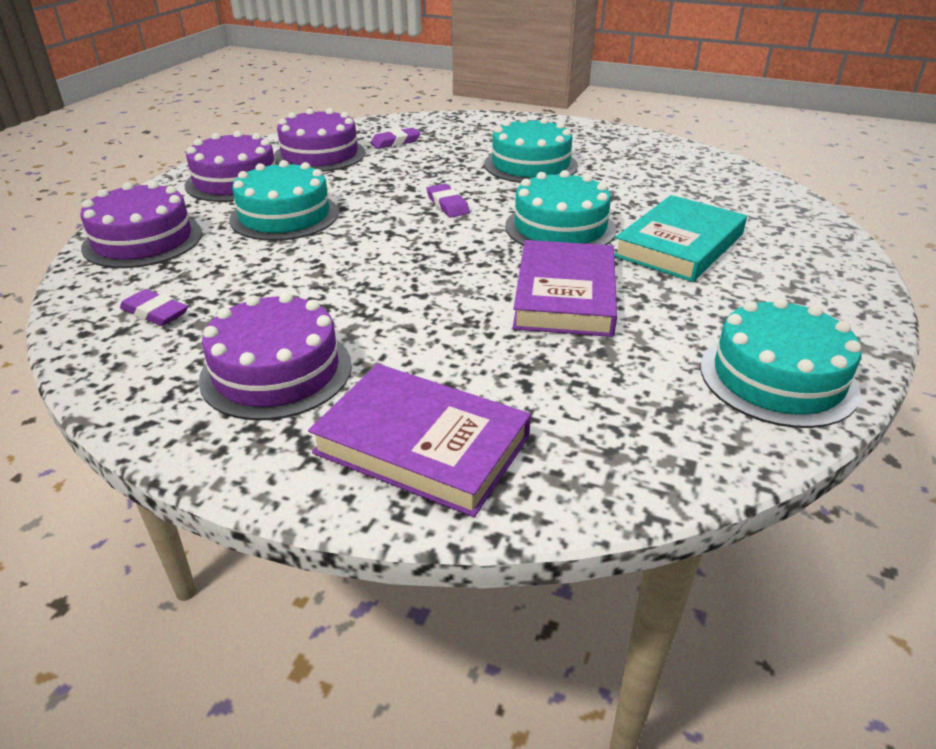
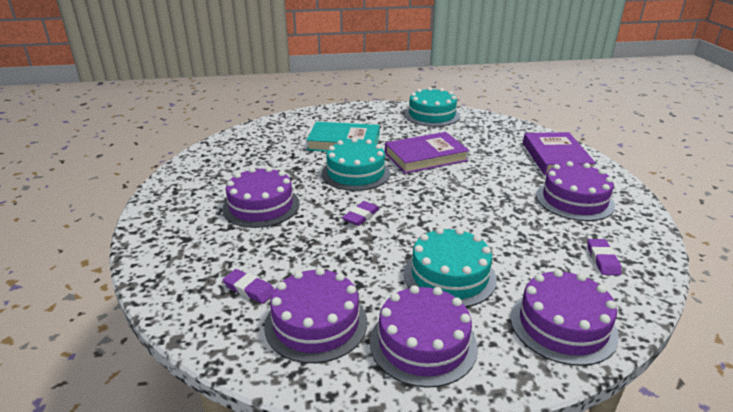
camera: 120 degrees left, 5 degrees down
(530, 165) = (261, 206): turquoise cake -> purple cake

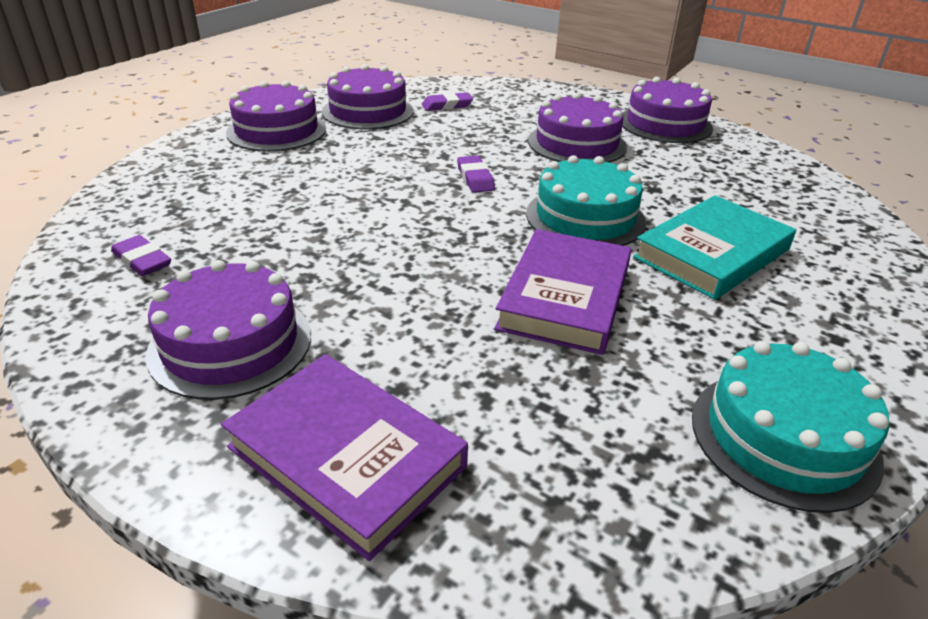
camera: 130 degrees right, 5 degrees up
(449, 276) = (308, 172): turquoise cake -> none
(563, 325) = (165, 182): purple cake -> purple cake (665, 124)

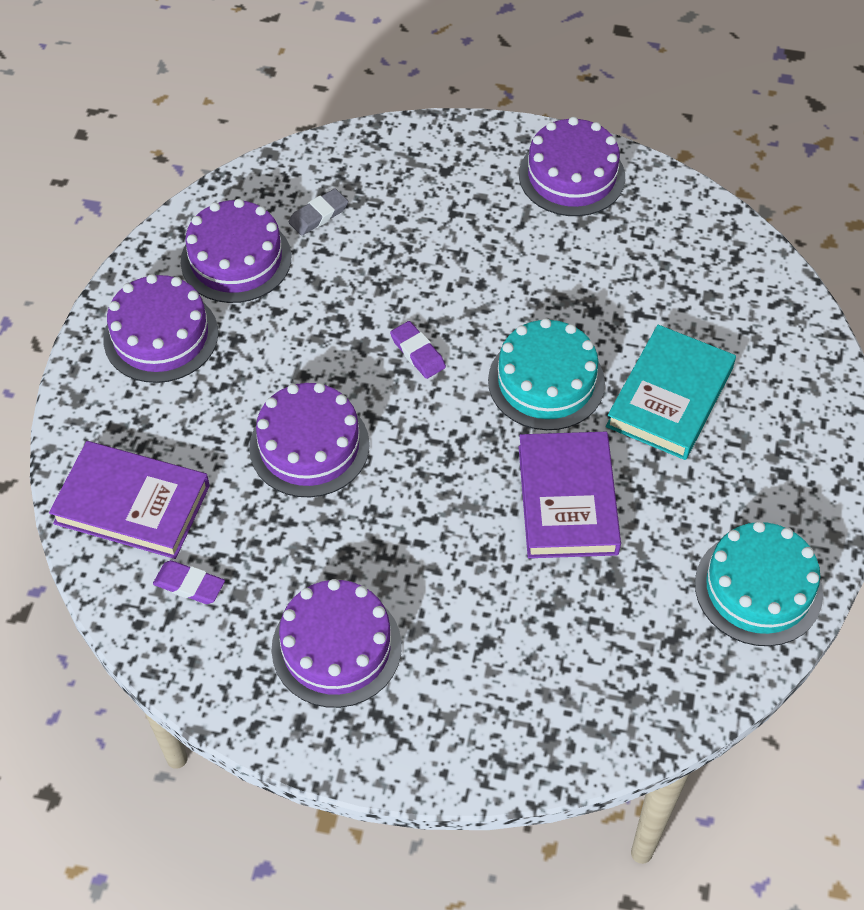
camera: 20 degrees left, 20 degrees up
(346, 457) = (484, 712): purple book -> purple book (132, 504)
(447, 105) = (318, 215): purple eraser -> grey eraser
(577, 143) = (493, 250): purple cake -> purple cake (309, 446)

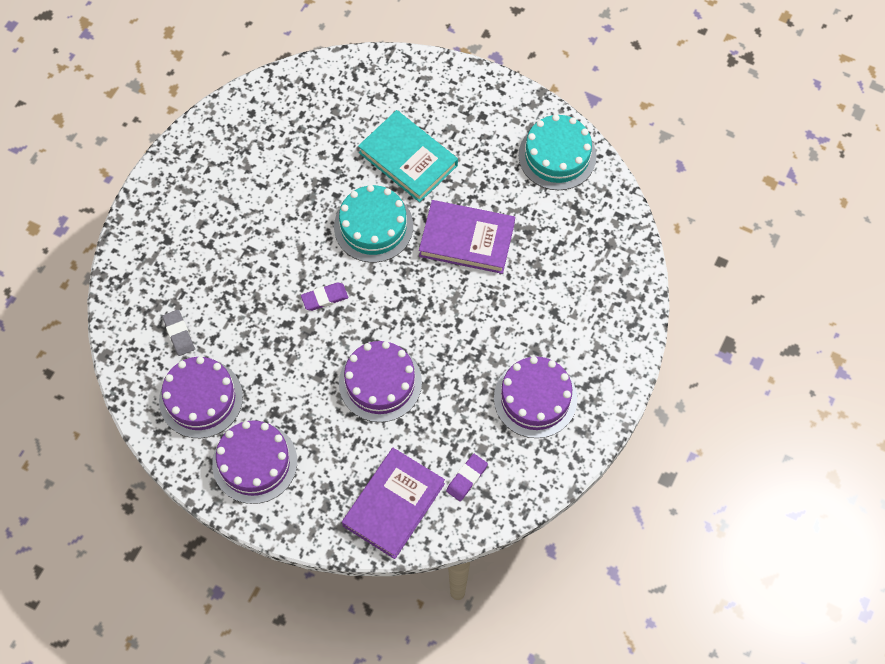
camera: 75 degrees left, 10 degrees up
(572, 176) = (203, 161): purple cake -> none

